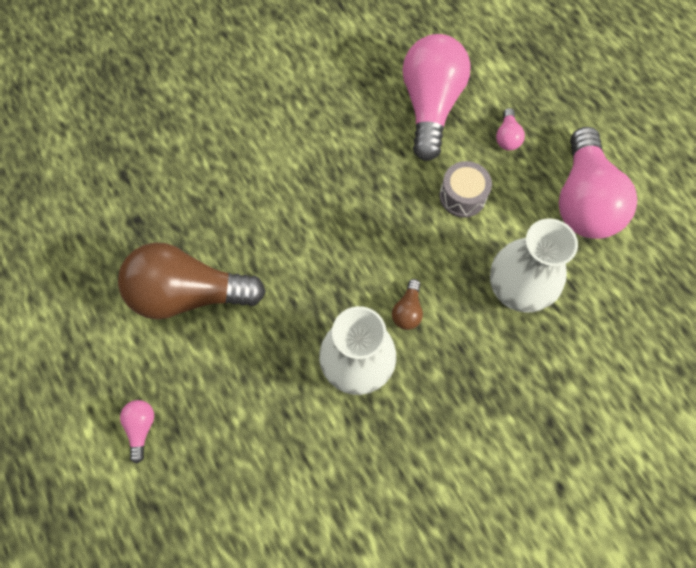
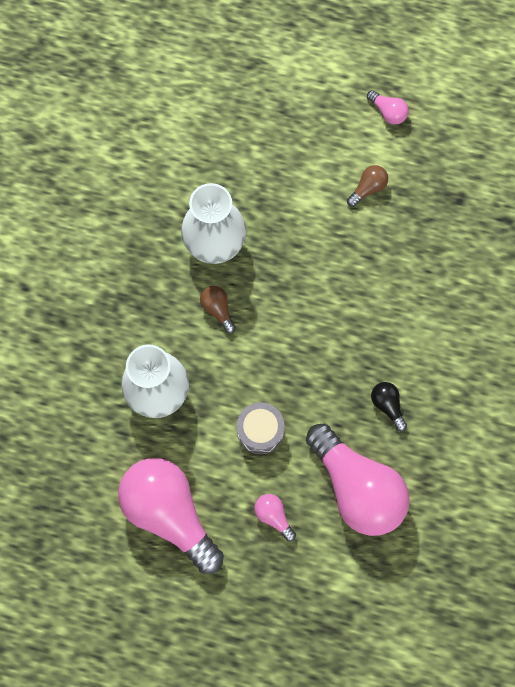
camera: 135 degrees right, 5 degrees up
(141, 428) = (304, 94): pink light bulb -> pink light bulb (388, 112)
(188, 294) = (368, 188): brown light bulb -> brown light bulb, size x0.41
(353, 134) = (387, 405): none -> black light bulb

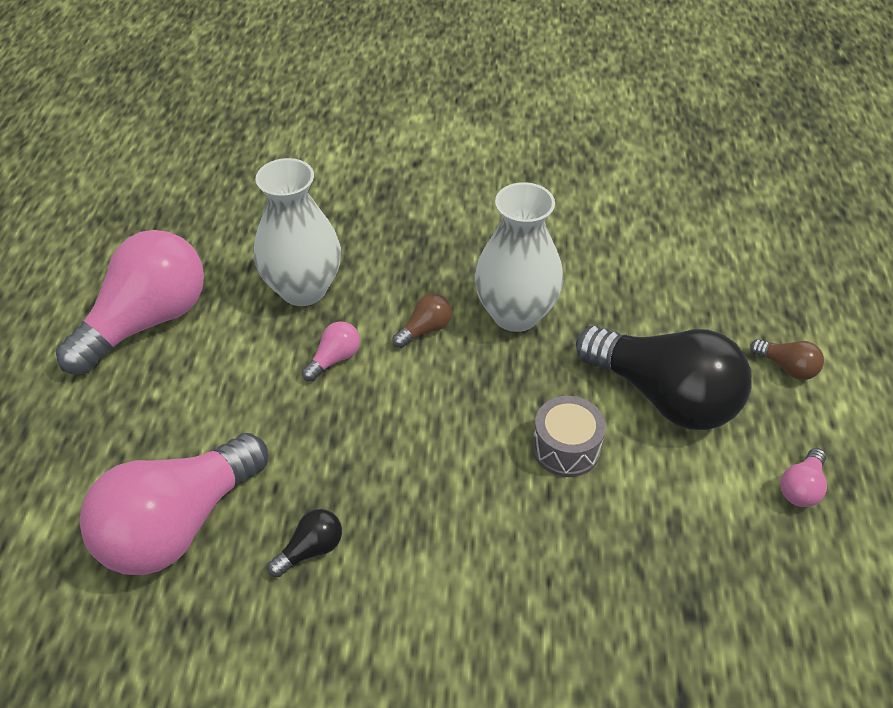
camera: 80 degrees right, 25 degrees down
(260, 431) = (260, 397): grey drum -> grey drum (566, 448)
(273, 516) = (138, 428): pink light bulb -> pink light bulb (334, 359)
(307, 167) = (664, 397): none -> black light bulb
(368, 188) = (661, 477): brown light bulb -> brown light bulb (787, 367)

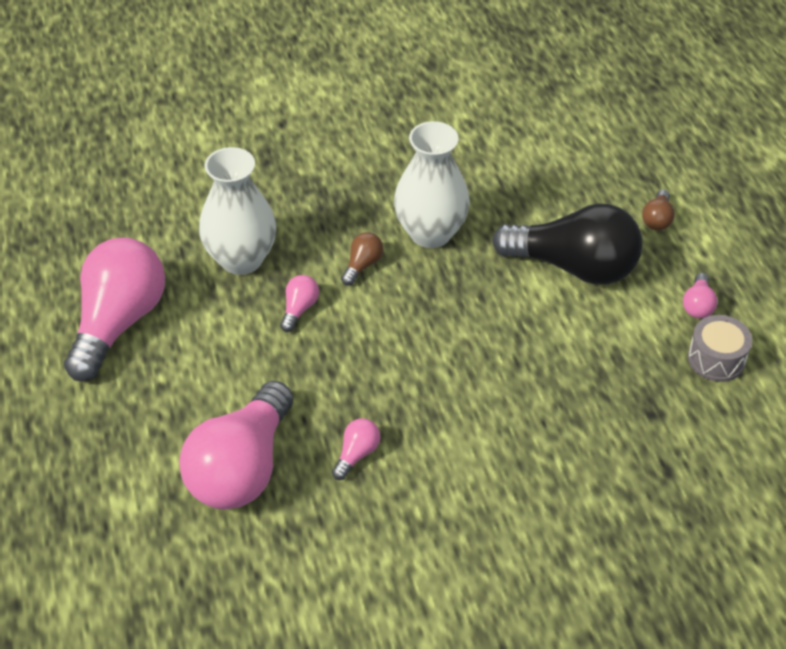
camera: 20 degrees left, 0 degrees up
(311, 549) = (357, 454): black light bulb -> pink light bulb
(566, 448) = (516, 326): grey drum -> grey drum (716, 359)
(787, 367) = (657, 219): brown light bulb -> brown light bulb turned 90 degrees clockwise

